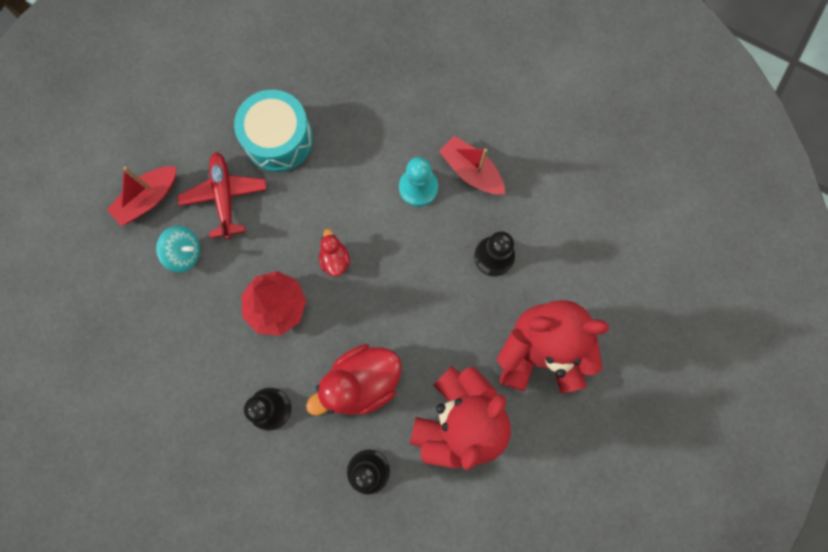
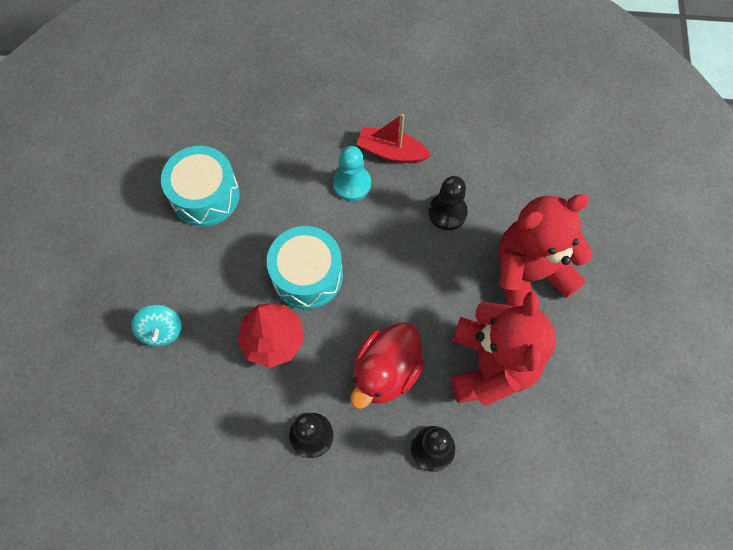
camera: 25 degrees left, 10 degrees down
(148, 199) = (104, 298): red boat -> none
(184, 253) = (162, 331): turquoise spinning top -> turquoise spinning top turned 90 degrees clockwise
(225, 197) = (178, 265): red plane -> none
(335, 259) = (307, 275): red duck -> turquoise drum

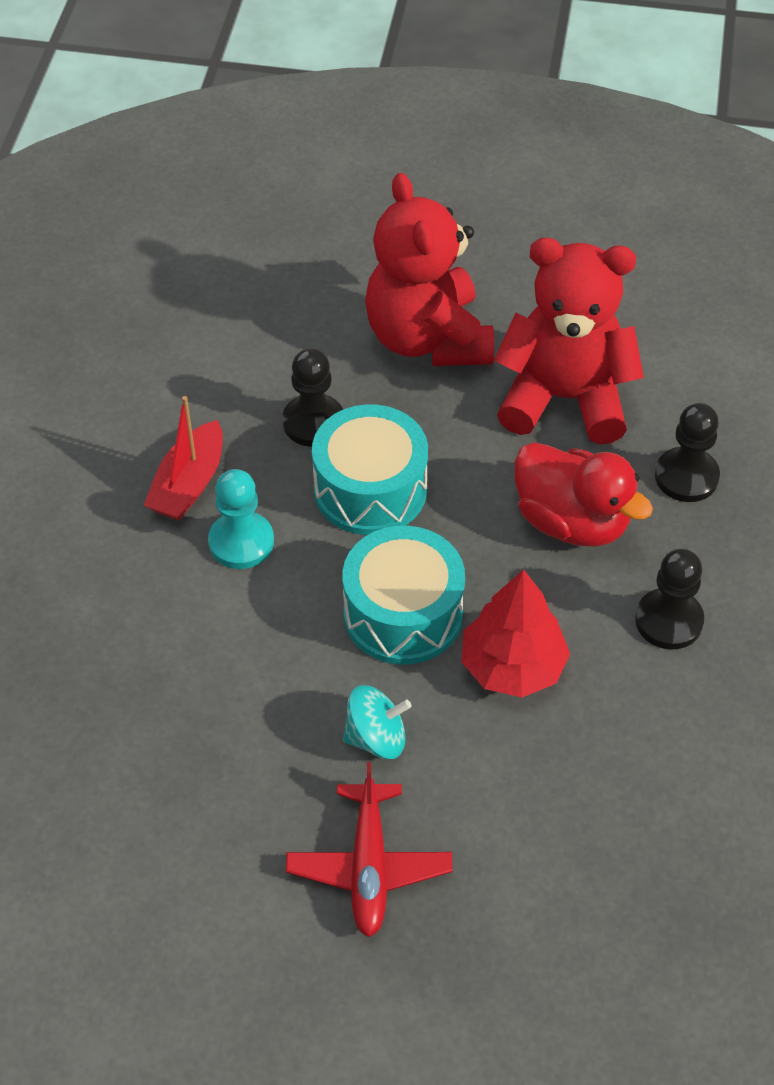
camera: 85 degrees left, 15 degrees down
(143, 270) = (369, 867): none -> red plane
(162, 331) = (488, 832): turquoise spinning top -> turquoise spinning top (376, 738)
(205, 195) = (228, 764): turquoise drum -> turquoise drum (370, 489)

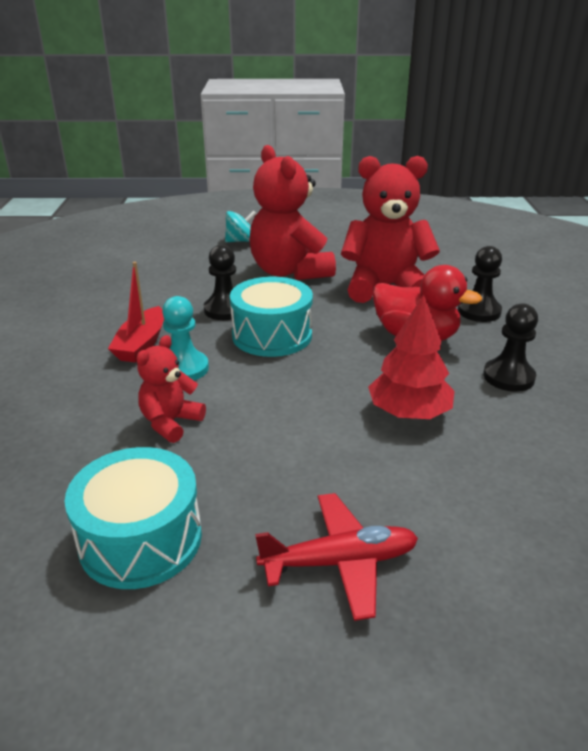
camera: 10 degrees left, 20 degrees down
(214, 639) = (170, 422): none -> red teddy bear
(369, 867) = (340, 562): red plane -> red plane turned 90 degrees counterclockwise
(376, 738) = (317, 468): turquoise spinning top -> turquoise spinning top (241, 241)
(403, 614) = (315, 393): turquoise drum -> turquoise drum (141, 539)

